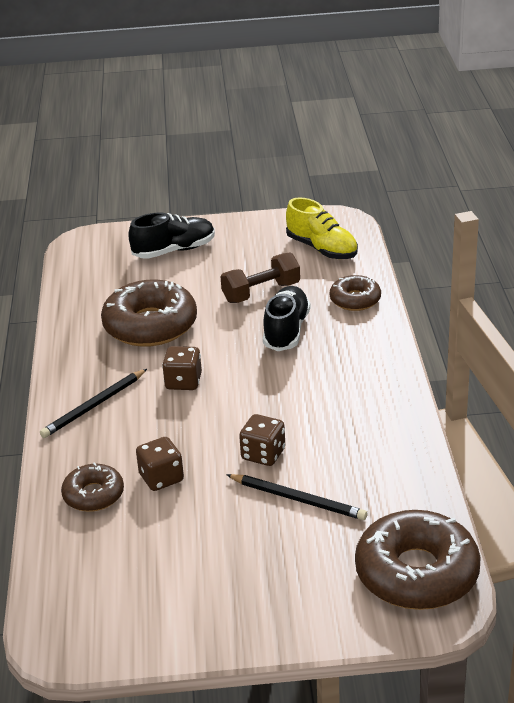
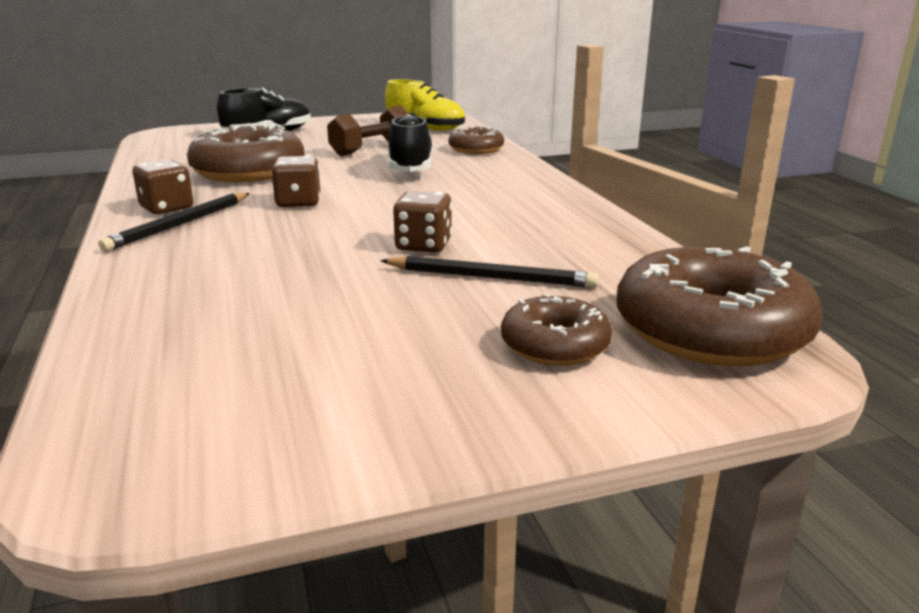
camera: 15 degrees left, 10 degrees down
(93, 495) = (181, 295): brown donut -> brown donut (555, 345)
(161, 478) = (285, 273): brown dice -> brown dice (167, 208)

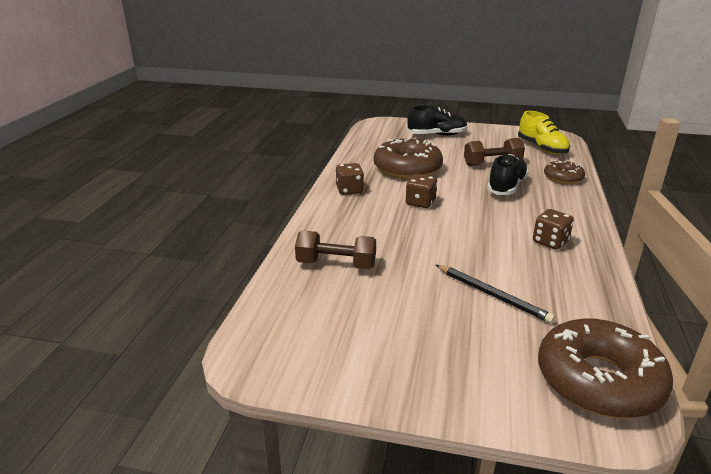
camera: 30 degrees right, 5 degrees up
(180, 224) = (350, 205): black pencil -> none
(206, 299) = (336, 264): none -> brown dumbbell
(423, 245) = (470, 258): brown dice -> brown dice (550, 242)
(555, 345) = (493, 357): brown donut -> none

